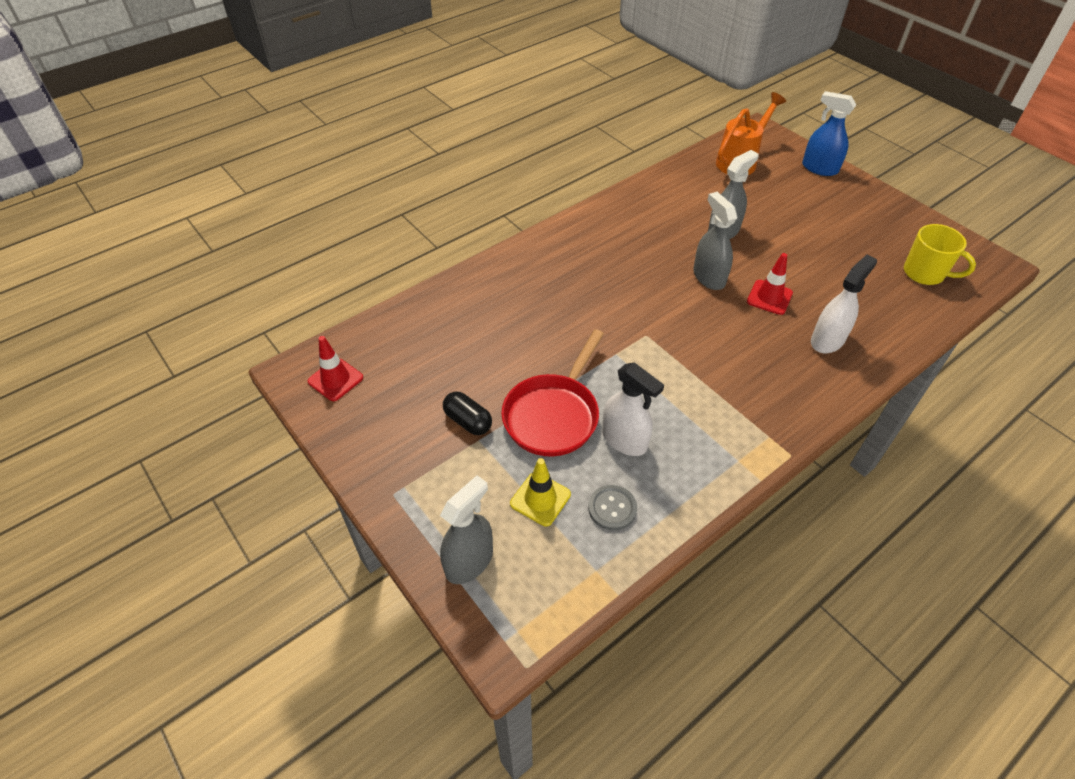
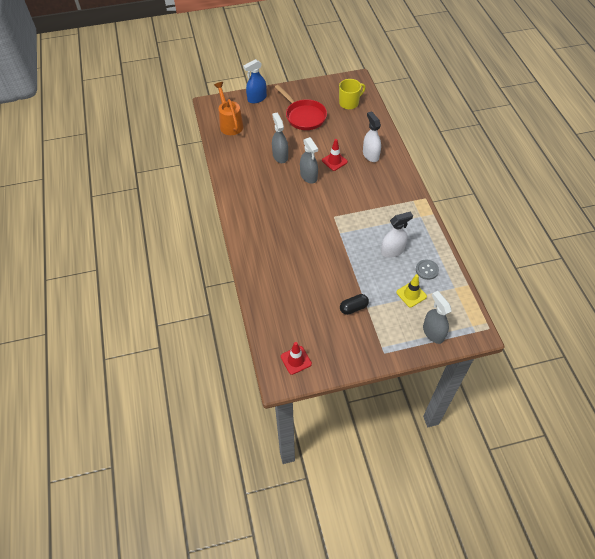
camera: 65 degrees left, 5 degrees up
(554, 415) = (366, 272): red pan -> red pan (304, 116)
(709, 277) = (308, 176): grey spray bottle -> grey spray bottle turned 120 degrees counterclockwise

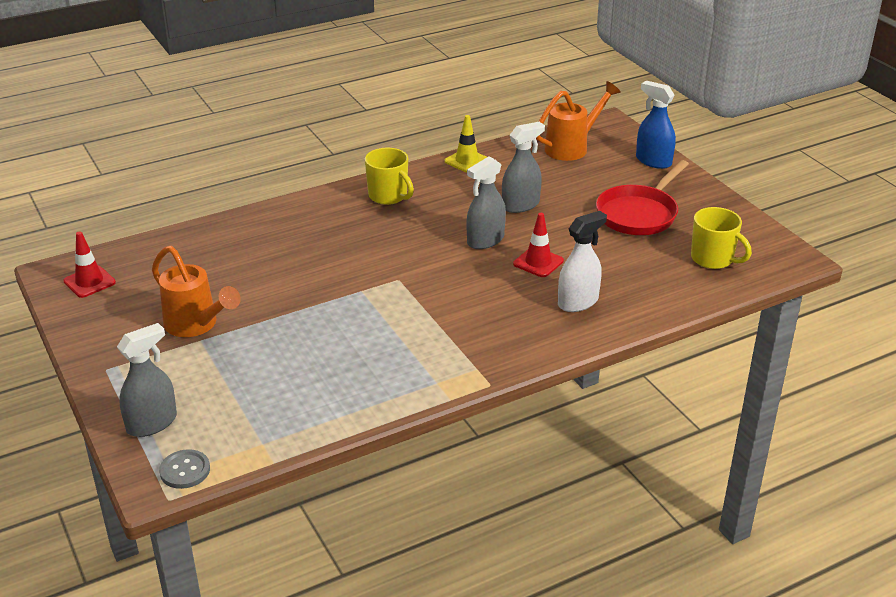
camera: 75 degrees right, 20 degrees down
(251, 207) = (388, 196): none -> yellow mug
(353, 308) = (196, 325): black capsule -> orange watering can
(392, 251) = (336, 355): white spray bottle -> none
(411, 294) = (236, 388): yellow traffic cone -> yellow traffic cone (467, 161)
(427, 270) = (299, 403): grey button -> grey button (185, 470)

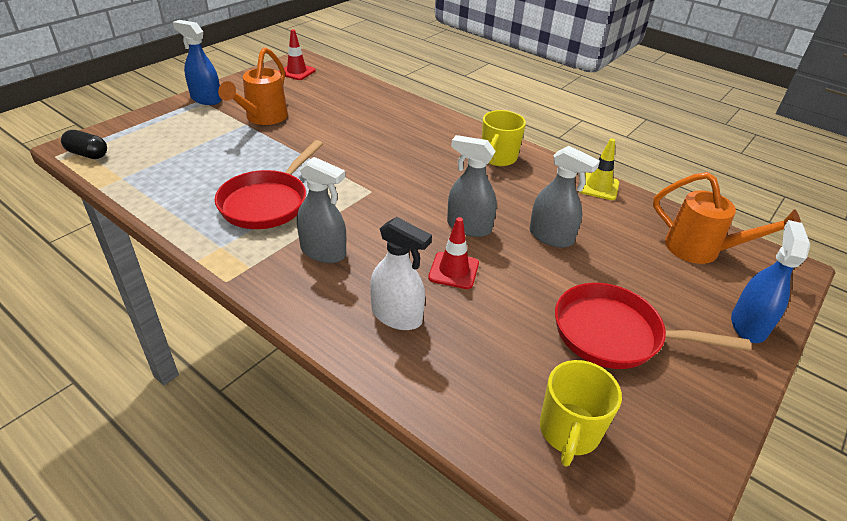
camera: 65 degrees right, 5 degrees up
(106, 364) = (206, 99): none -> blue spray bottle
(152, 423) = (141, 130): grey spray bottle -> grey spray bottle (323, 252)
(185, 470) = (87, 154): grey button -> black capsule
(378, 345) = (267, 202): none -> red pan

